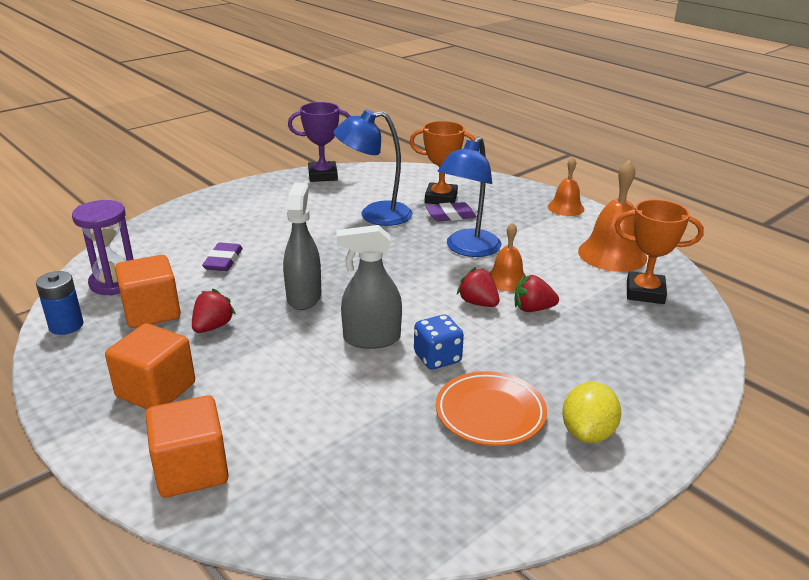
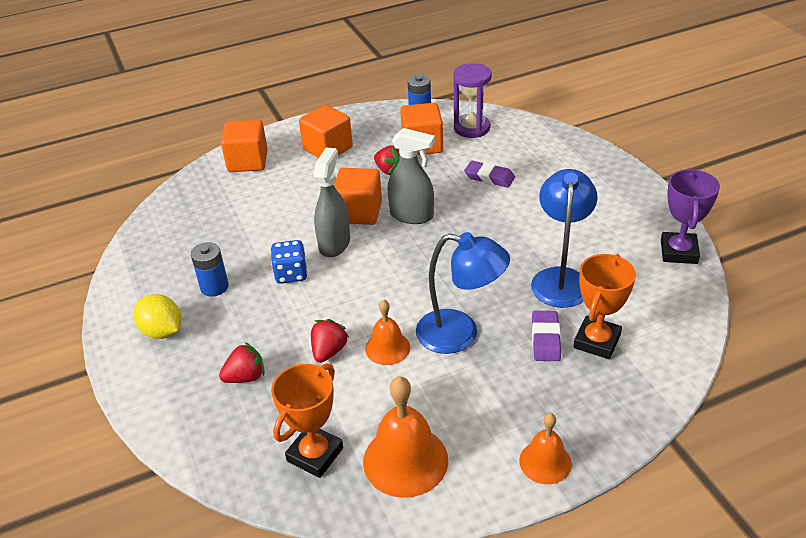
camera: 110 degrees right, 10 degrees up
(306, 333) = (359, 212): none -> orange cube
(468, 249) = (460, 334): blue lamp -> blue lamp turned 150 degrees clockwise
(478, 303) = (356, 316): red strawberry -> red strawberry (245, 377)
(490, 413) = (214, 287): orange plate -> blue battery

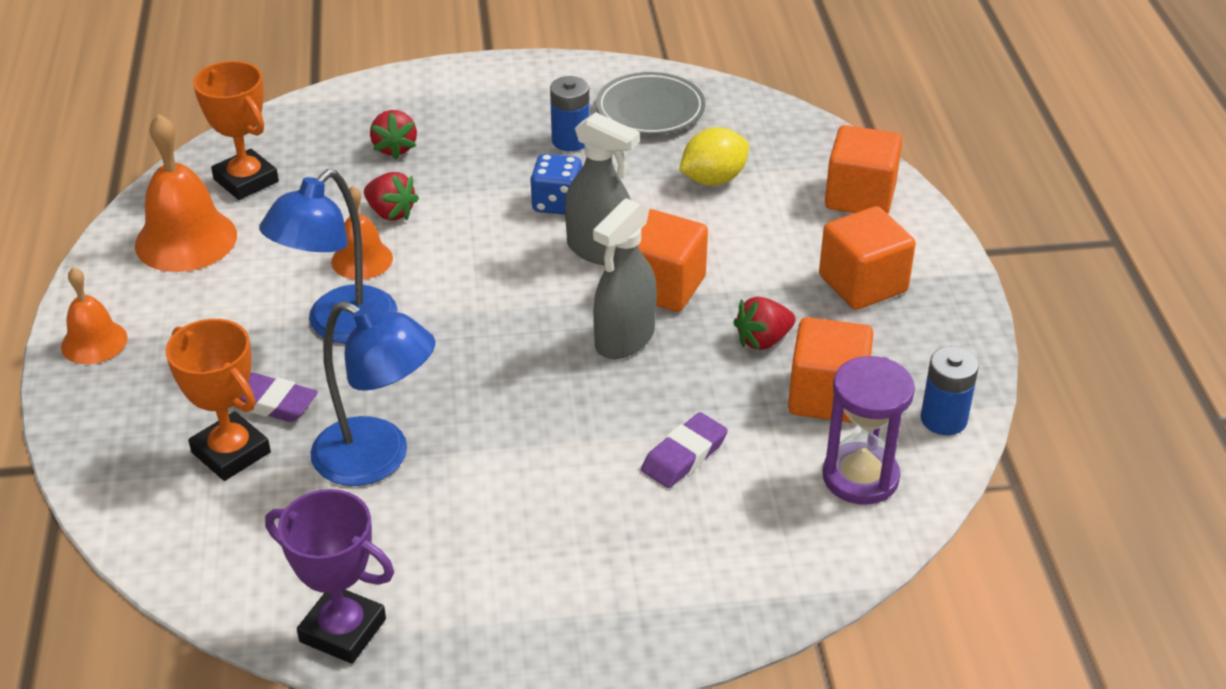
camera: 105 degrees right, 0 degrees up
(162, 331) = (513, 98): yellow lemon -> yellow lemon (713, 179)
(168, 259) = (650, 110): none -> grey plate

